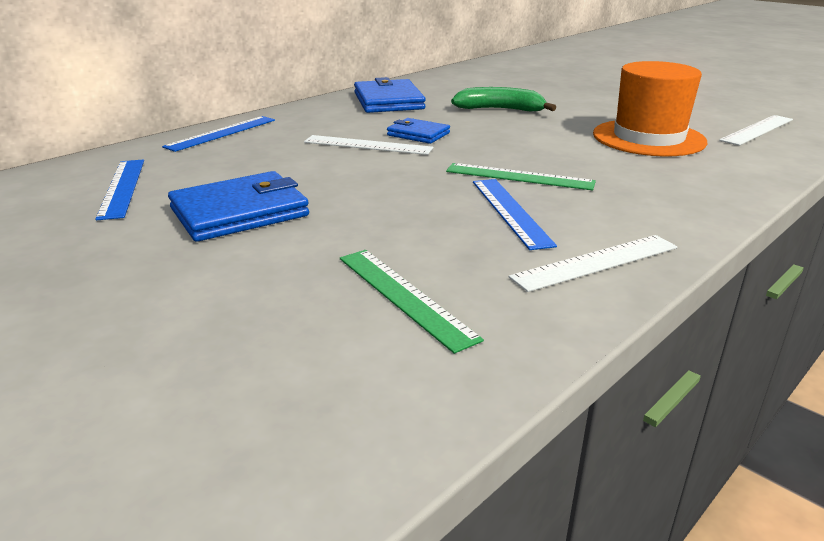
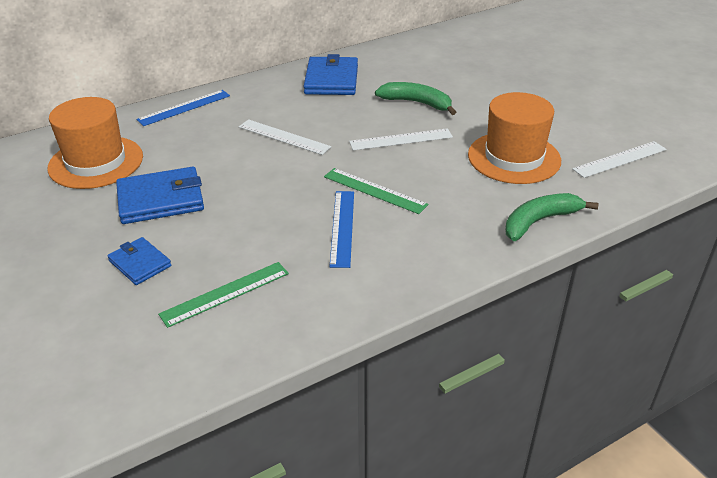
camera: 15 degrees right, 10 degrees up
(122, 187) = (96, 162): blue ruler -> orange hat
(403, 296) = (225, 293): green ruler -> green ruler turned 75 degrees clockwise
(418, 134) = (330, 128): blue wallet -> blue wallet (140, 263)
(596, 262) = (366, 286): white ruler -> white ruler (401, 139)
(736, 182) = (540, 221): none -> green banana

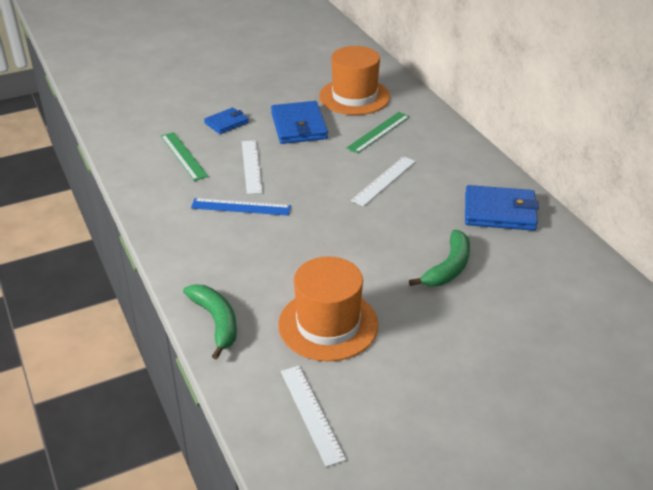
camera: 95 degrees right, 0 degrees up
(184, 108) = (439, 129): blue ruler -> none
(374, 190) = (288, 227): green ruler -> green ruler (378, 132)
(401, 139) = (372, 249): white ruler -> white ruler (251, 166)

